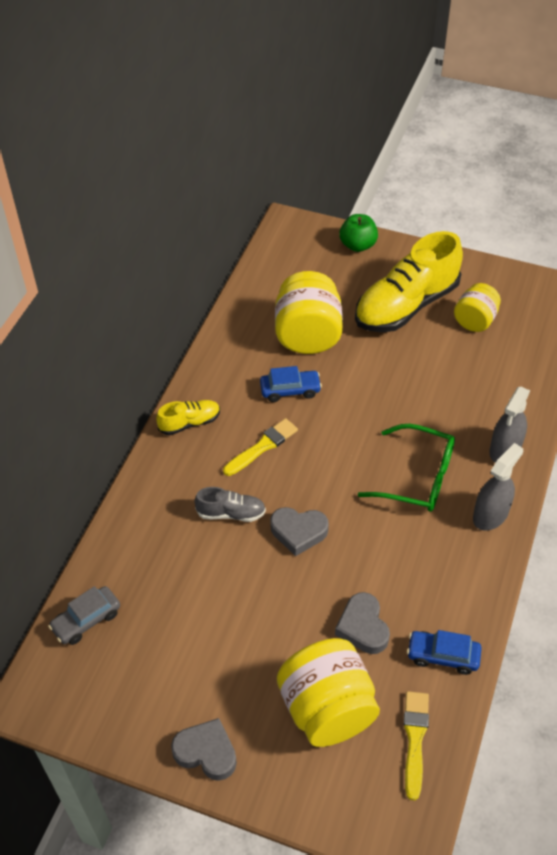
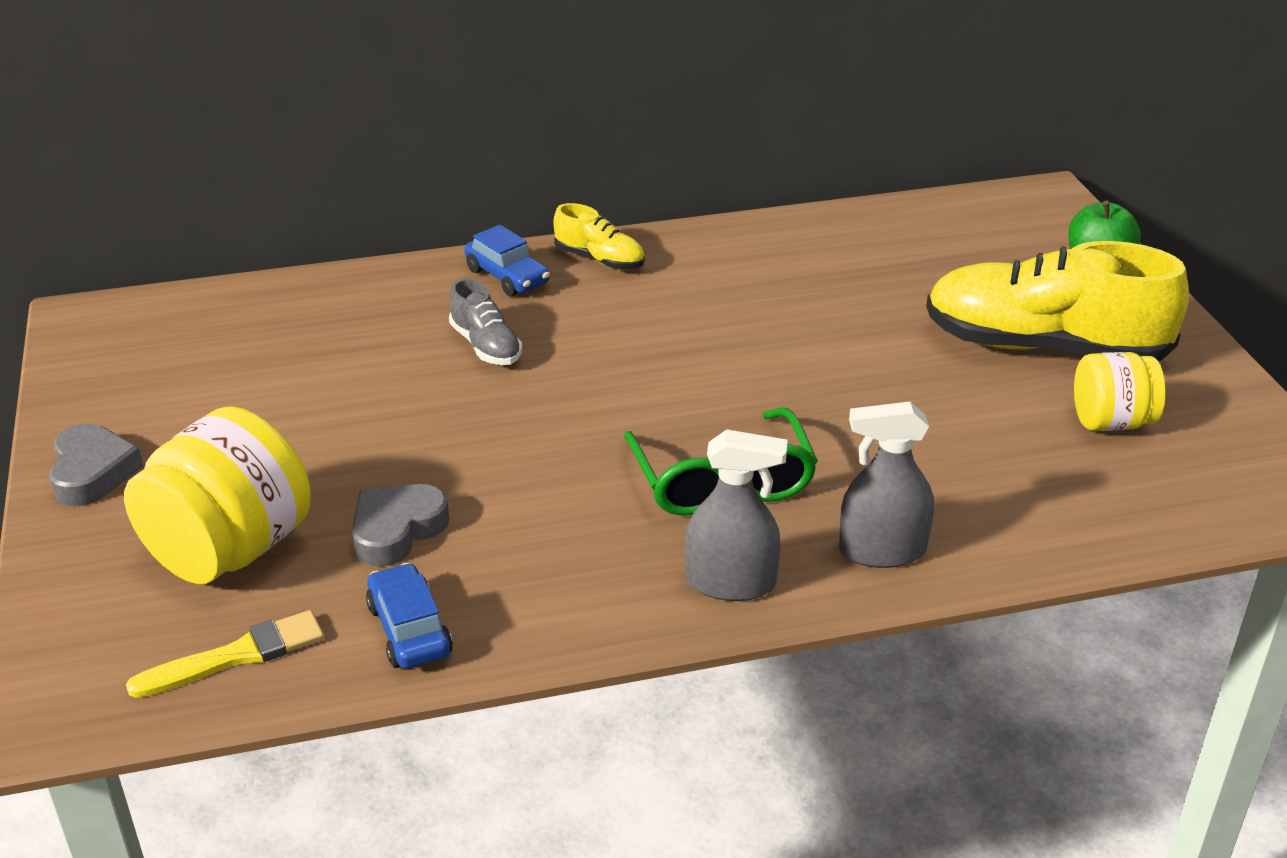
camera: 55 degrees right, 15 degrees down
(86, 620) = (225, 309): grey car -> none
(262, 446) = (624, 327): yellow brush -> none
(290, 390) = (749, 311): blue car -> blue car (507, 277)
(298, 532) = (509, 411): grey heart -> none
(308, 335) = (866, 287): yellow jar -> none

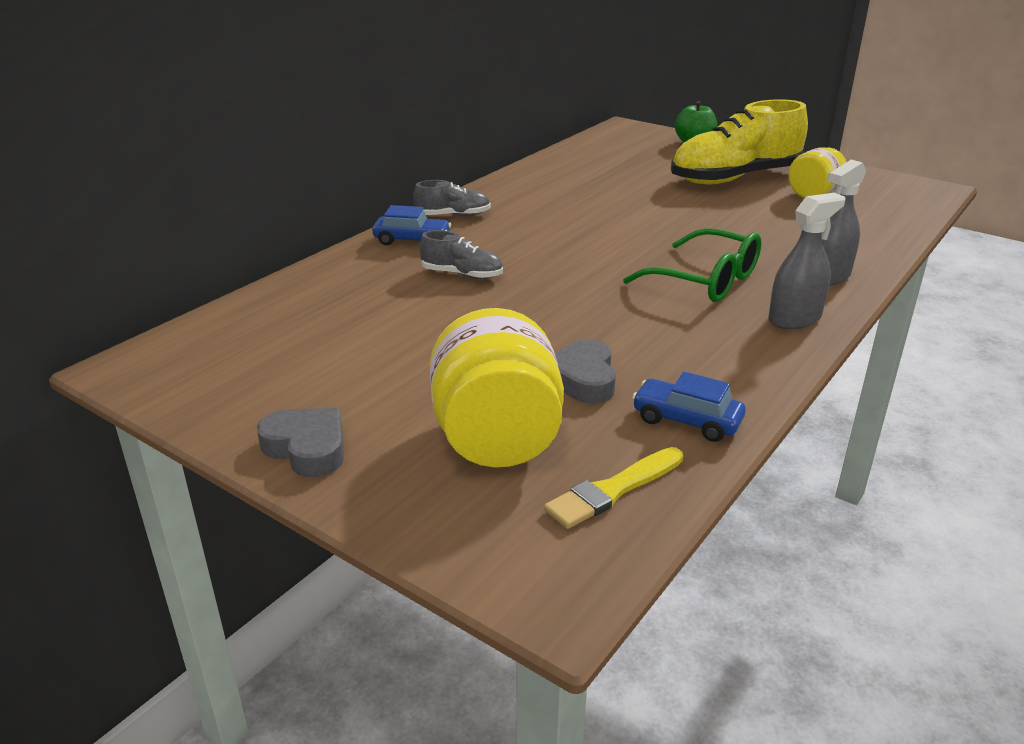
camera: 40 degrees left, 5 degrees down
(236, 656) = (613, 490): yellow brush -> yellow brush turned 150 degrees counterclockwise
(599, 259) = (453, 215): yellow shoe -> grey shoe

